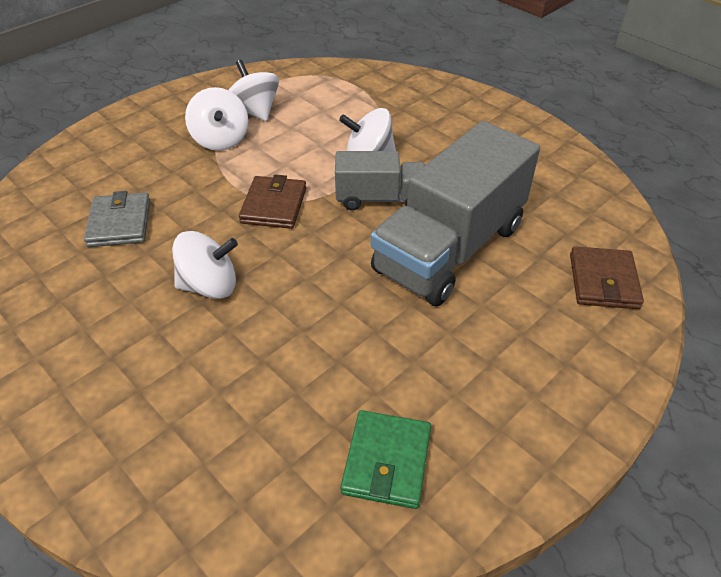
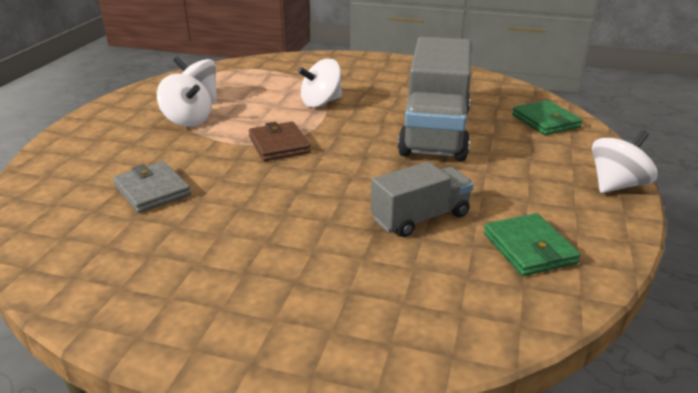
camera: 30 degrees left, 15 degrees down
(209, 286) = (281, 202): white spinning top -> white spinning top (616, 185)
(380, 198) = (356, 121): grey truck -> grey truck (420, 217)
(603, 281) = (545, 121): brown wallet -> green wallet

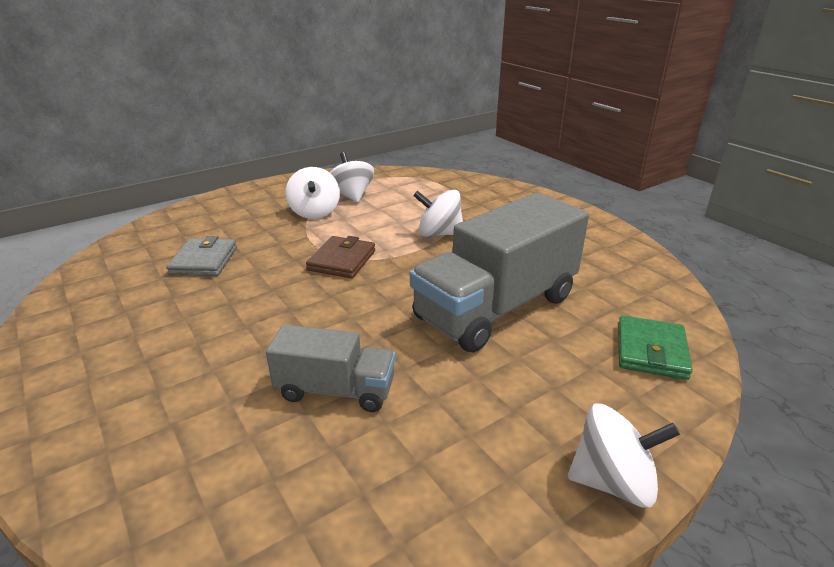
camera: 40 degrees right, 0 degrees up
(529, 248) = (376, 490): green wallet -> none

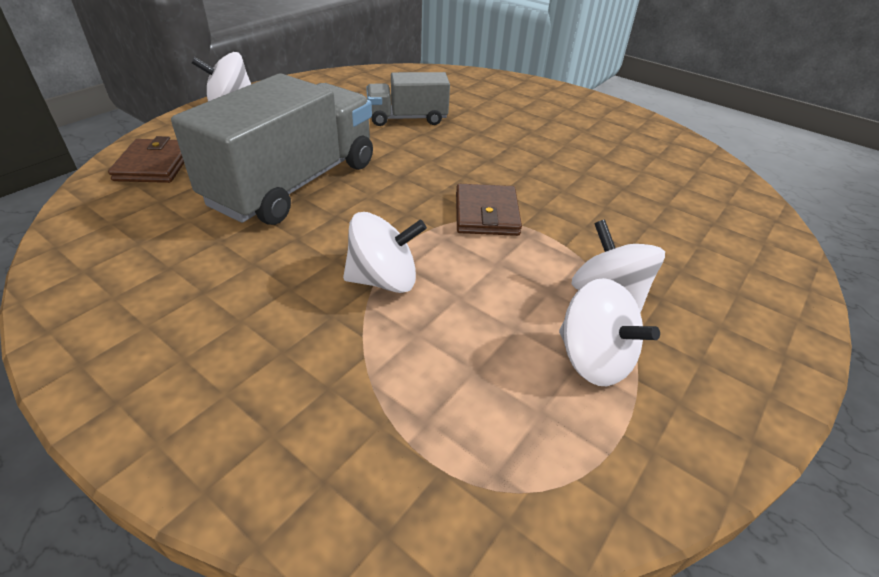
camera: 160 degrees right, 10 degrees up
(204, 261) = (631, 192): grey wallet -> none
(651, 351) = (154, 165): green wallet -> brown wallet

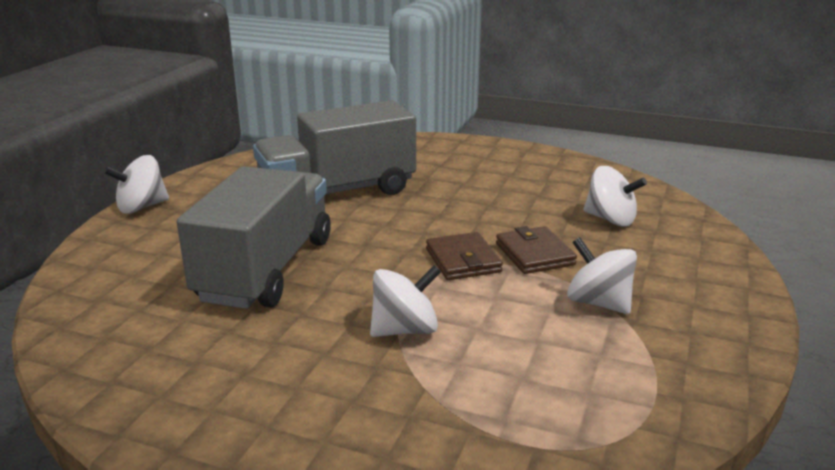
camera: 15 degrees left, 15 degrees down
(154, 165) = (107, 279): brown wallet -> brown wallet (534, 254)
(407, 118) = (338, 192): grey truck -> grey truck, size x1.85
(593, 359) = (610, 349): white spinning top -> white spinning top (610, 219)

